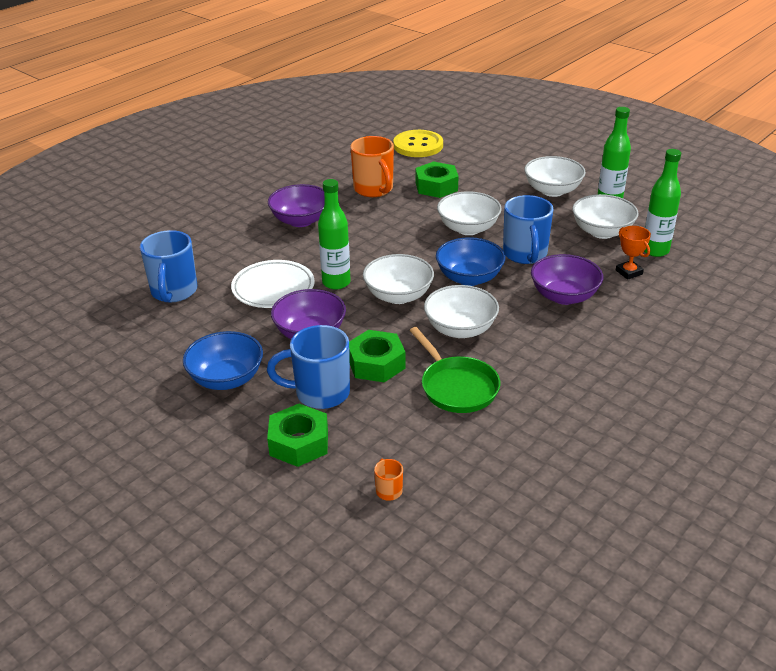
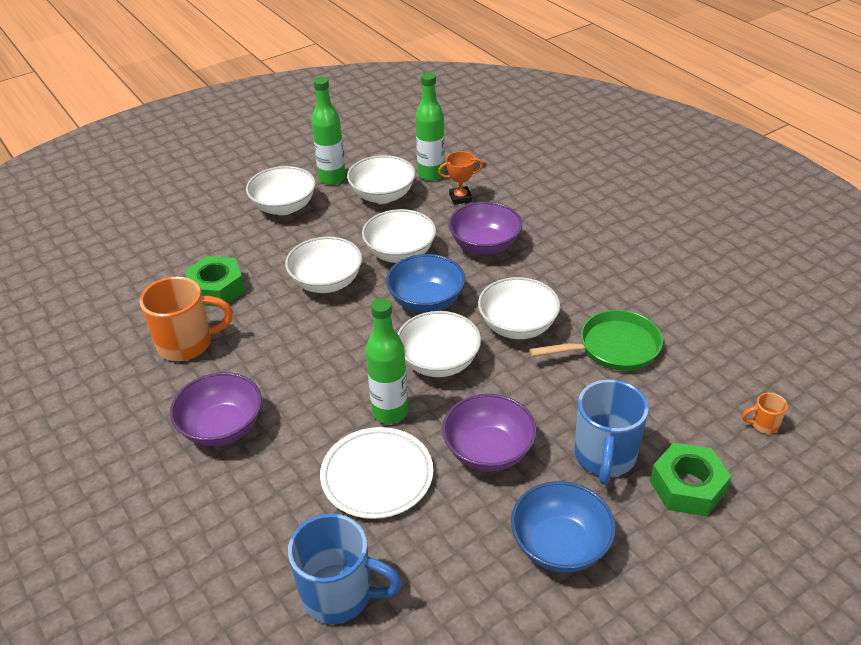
camera: 75 degrees left, 5 degrees up
(376, 363) = (561, 401): green nut -> none
(418, 145) = (101, 285): yellow button -> none
(525, 255) = (400, 253): blue mug -> white bowl

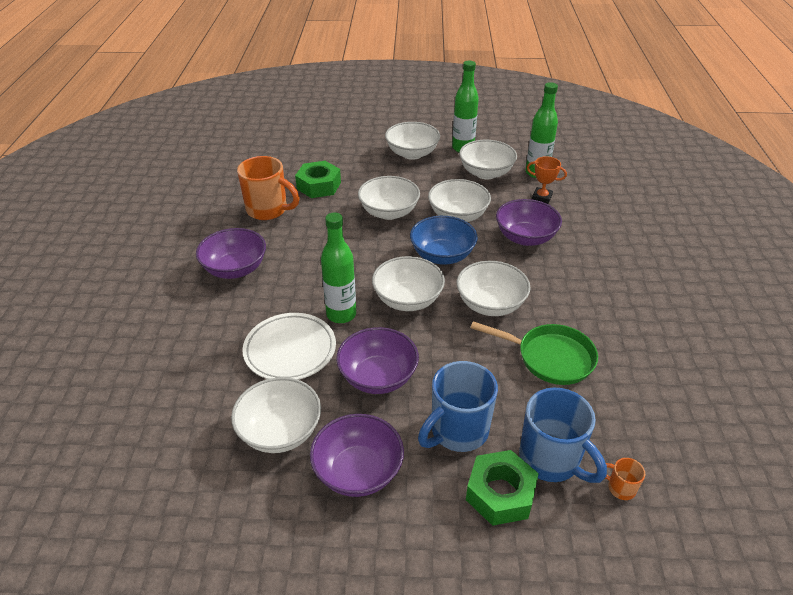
camera: 35 degrees right, 0 degrees up
(340, 595) = (191, 409): blue mug -> blue mug (551, 460)
(453, 558) = (280, 431): none -> white bowl
(560, 545) = (358, 471): blue bowl -> purple bowl

